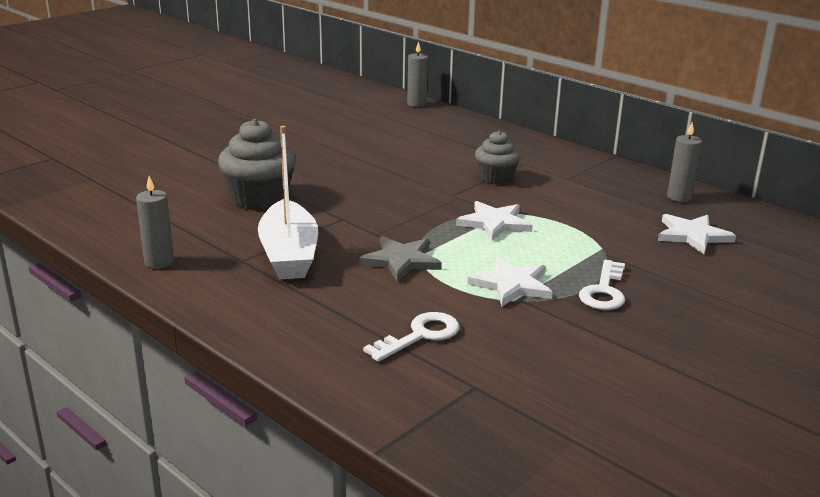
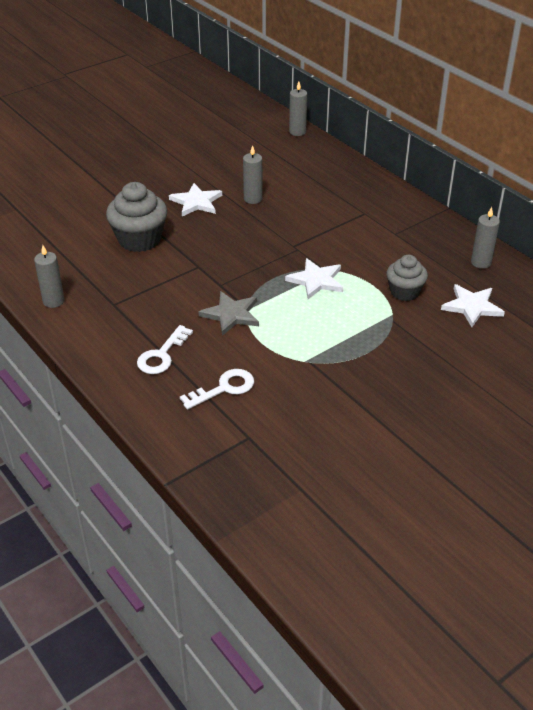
camera: 10 degrees right, 15 degrees up
(289, 254) = (149, 301): white boat -> none
(387, 158) = (253, 199): none -> grey candle
(496, 178) = (335, 229): grey cupcake -> grey cupcake (404, 292)
(511, 285) = (307, 346): white star -> white star (196, 202)
(604, 291) = (375, 358): white key -> white key (162, 355)

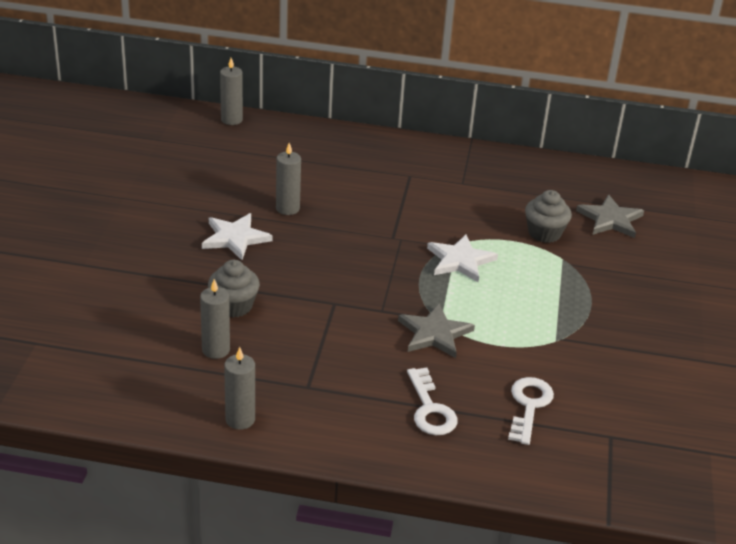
camera: 45 degrees left, 5 degrees down
(139, 239) = (234, 306): grey cupcake -> grey cupcake, size x0.64
(472, 307) = (610, 219): white star -> grey star
(481, 262) = (564, 177): grey candle -> grey candle (216, 350)

